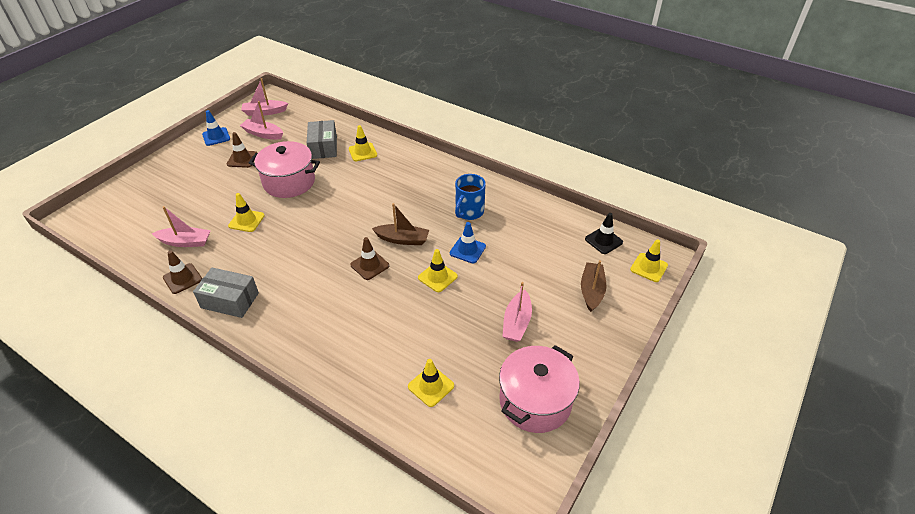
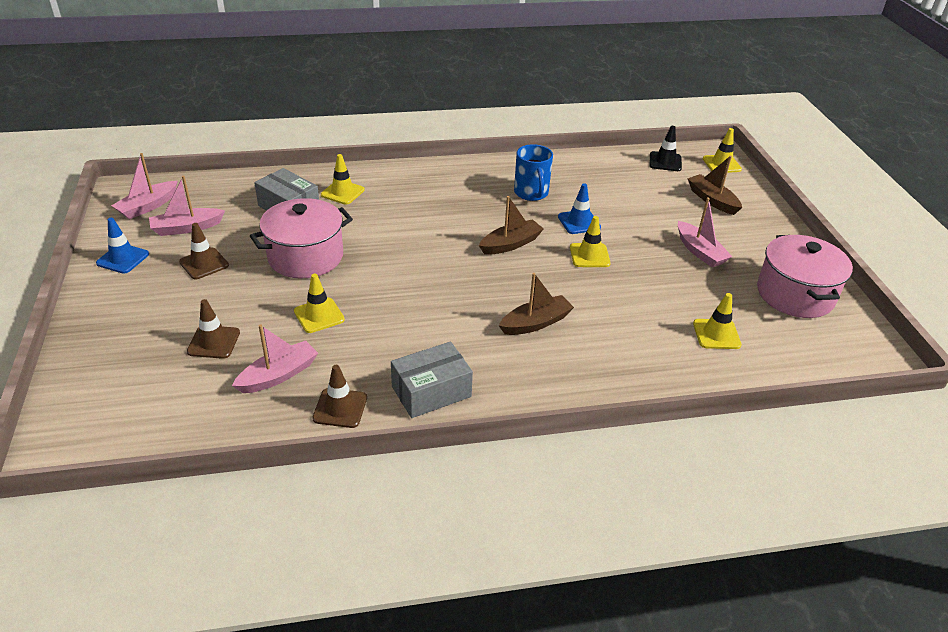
camera: 45 degrees left, 5 degrees down
(338, 299) = (535, 323): none -> brown boat
(370, 265) = (517, 280): brown traffic cone -> brown traffic cone (214, 342)

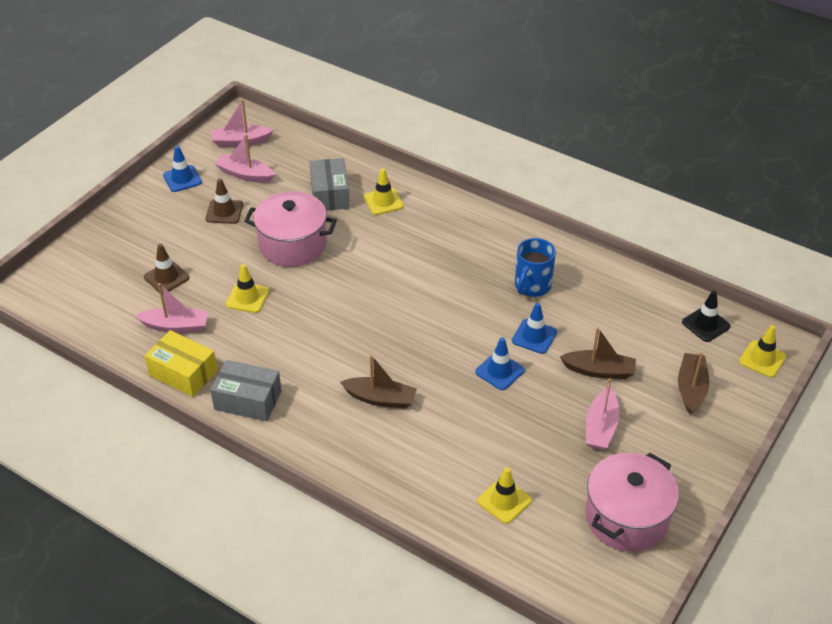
camera: 45 degrees right, 5 degrees up
(340, 408) = (183, 373): brown traffic cone -> yellow box
(510, 244) = (450, 323): brown boat -> brown boat (599, 371)
(589, 255) = (499, 371): yellow traffic cone -> blue traffic cone

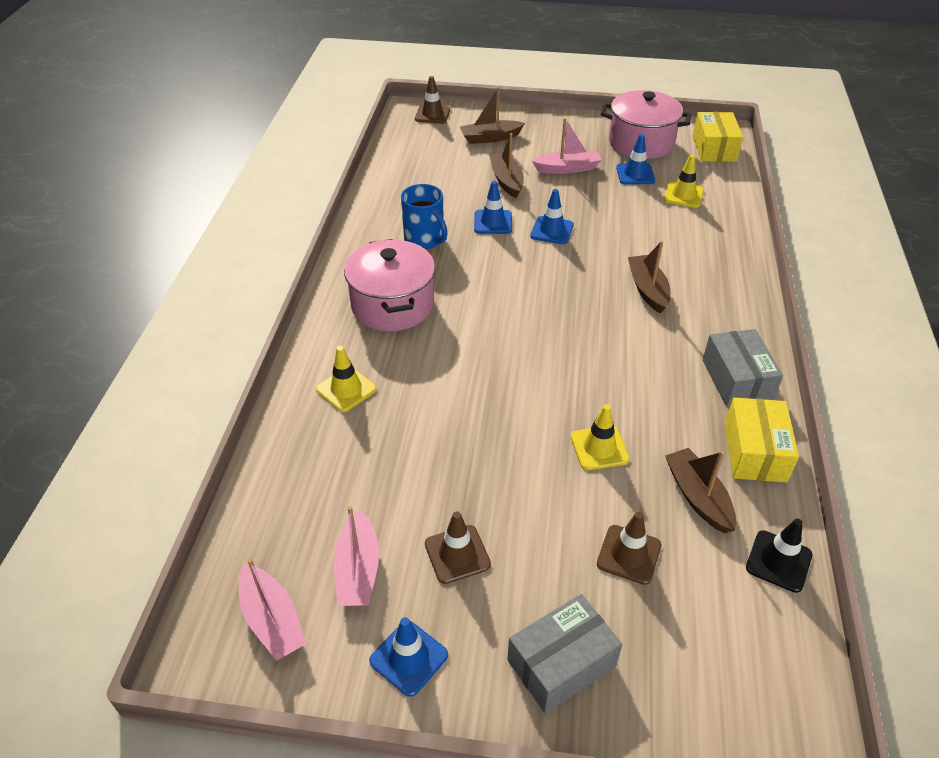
camera: 115 degrees left, 0 degrees up
(176, 326) = (697, 497): pink boat -> brown boat
(292, 244) = (478, 445): pink pot -> pink pot (392, 305)
(330, 194) = (357, 448): grey box -> grey box (561, 663)
(532, 286) = (425, 239): blue mug -> blue mug turned 45 degrees clockwise
(563, 479) = (635, 174): none -> blue traffic cone
(583, 584) = (714, 148): none -> yellow box
(706, 324) = (410, 143): black traffic cone -> black traffic cone (778, 561)
(762, 359) = (432, 114): yellow traffic cone -> brown traffic cone

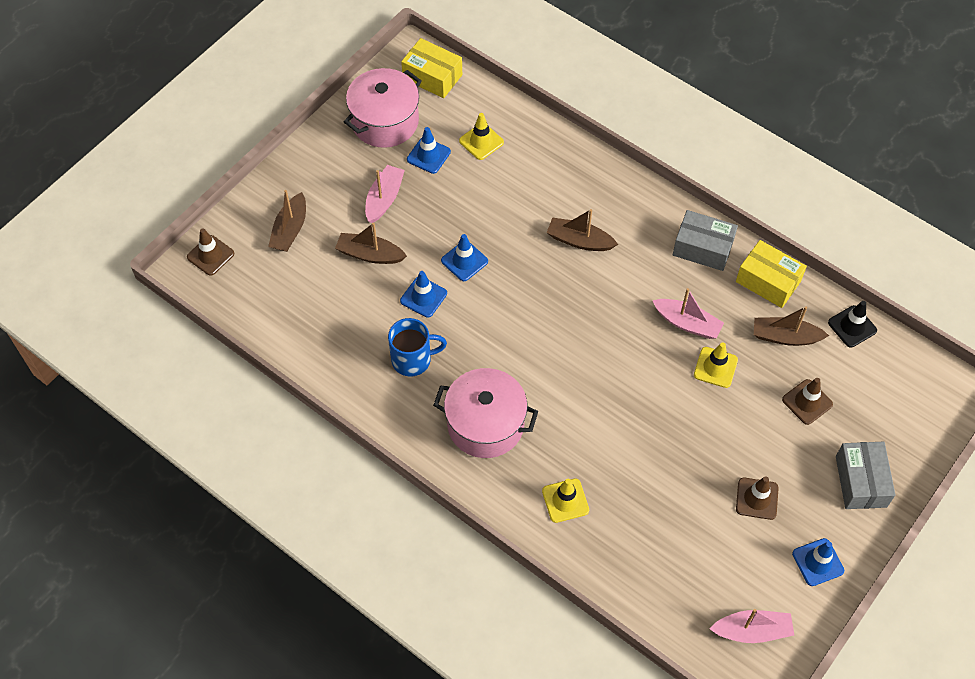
camera: 60 degrees left, 15 degrees up
(358, 570) = (739, 563): pink boat -> pink boat (687, 323)

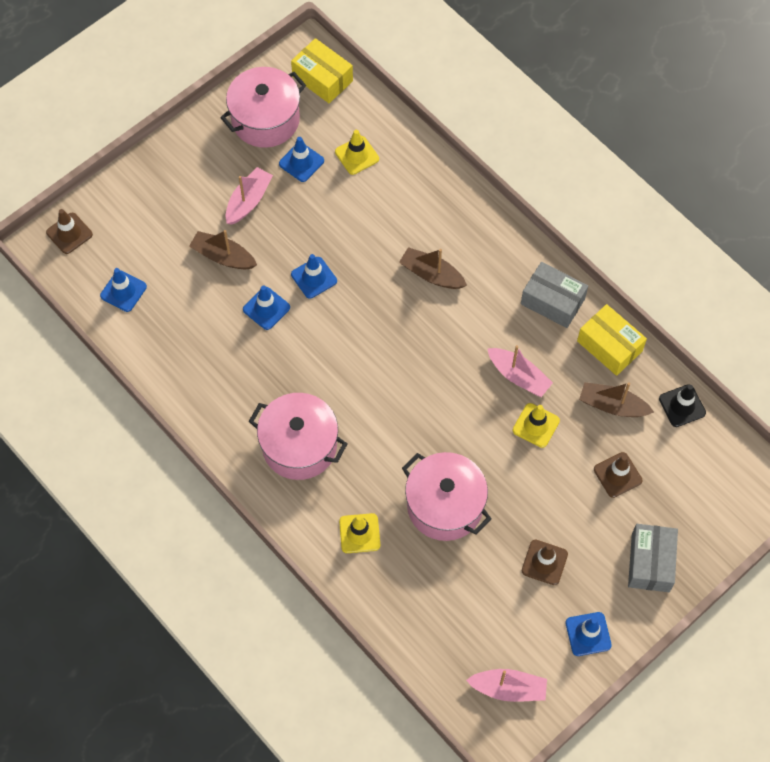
camera: 10 degrees right, 5 degrees up
(276, 302) = (123, 291): none -> blue traffic cone
(290, 230) = (150, 219): brown boat -> none
(413, 360) = (243, 370): blue mug -> none
(644, 459) = (445, 505): none -> pink pot

